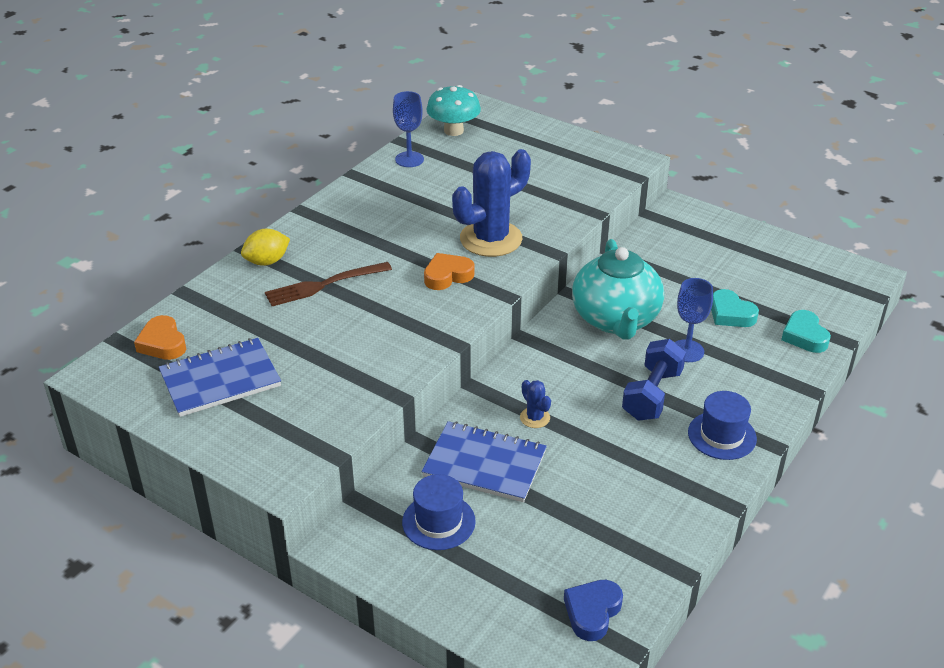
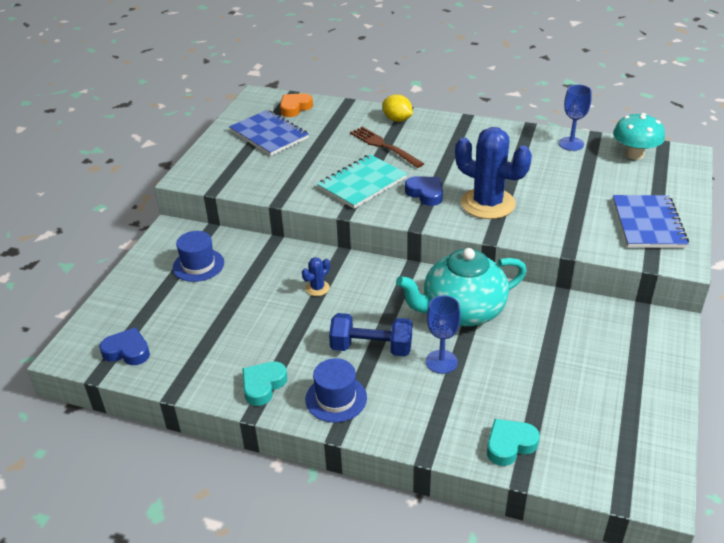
camera: 75 degrees right, 0 degrees up
(398, 318) = (362, 183): none -> turquoise notebook
(447, 276) = (425, 193): orange heart -> blue heart
(484, 464) = (259, 274): blue notebook -> blue notebook (648, 224)
(731, 314) = (514, 385): turquoise heart -> turquoise heart (263, 385)

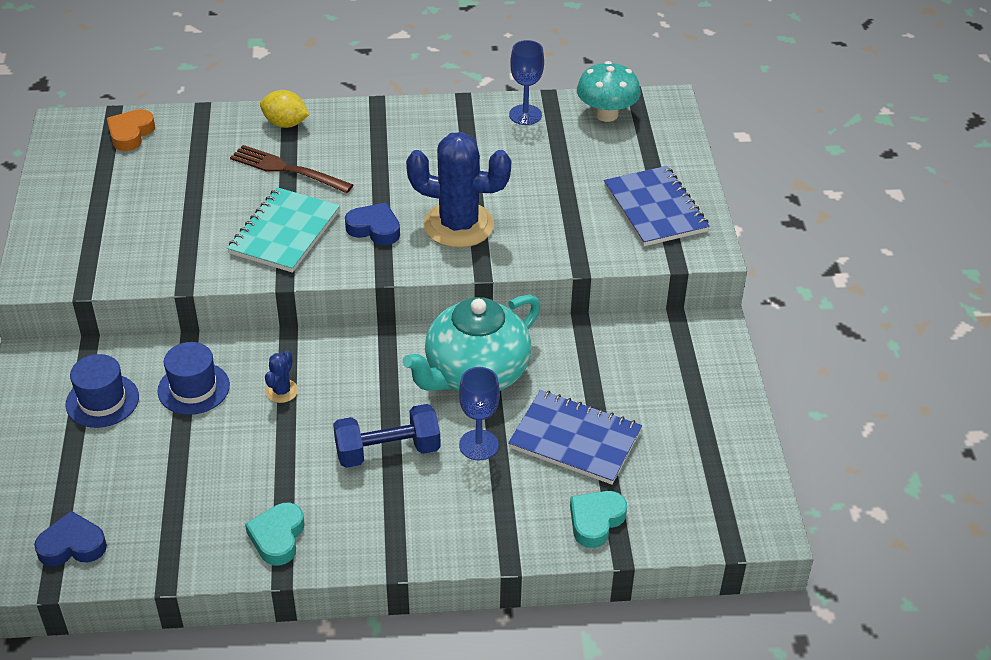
camera: 25 degrees left, 5 degrees up
(269, 135) = (116, 185): blue notebook -> blue notebook (575, 440)
(336, 398) = (375, 526): blue hat -> blue hat (193, 388)

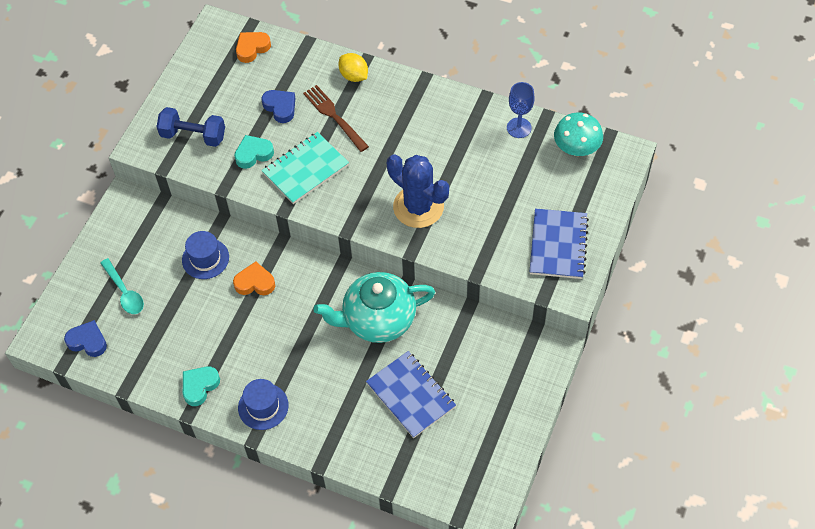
camera: 30 degrees right, 15 degrees up
(95, 466) = (124, 292): none -> turquoise spoon
(102, 401) = (150, 246): blue hat -> blue hat (263, 406)
(281, 391) = (255, 283): blue cactus -> orange heart
(374, 228) = (363, 188): blue heart -> blue heart (280, 107)
(387, 451) = (293, 354): blue dumbbell -> blue dumbbell (193, 135)
(478, 445) = (350, 373): blue goblet -> none
(595, 521) = (388, 459): turquoise heart -> turquoise heart (253, 154)

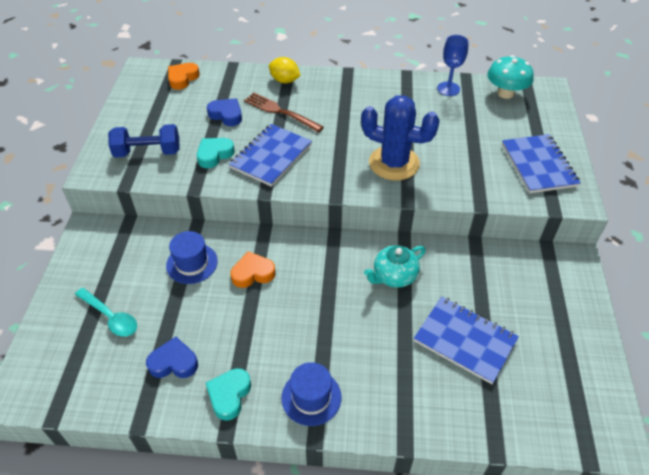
camera: 20 degrees left, 10 degrees down
(88, 341) = (79, 381): blue heart -> blue heart (174, 362)
(305, 169) = (271, 156): turquoise notebook -> blue notebook
(378, 319) = (394, 276): turquoise teapot -> turquoise teapot, size x0.58

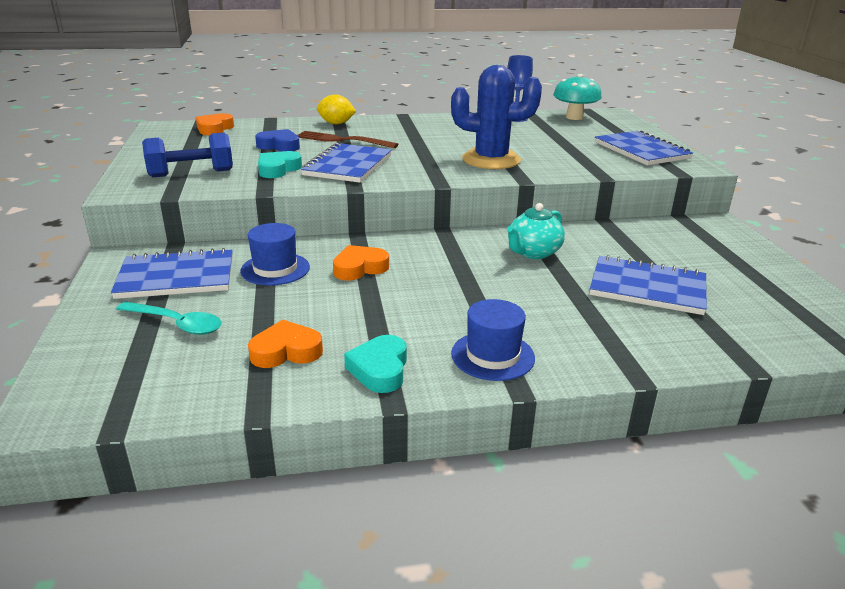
camera: 15 degrees left, 20 degrees down
(122, 261) = (176, 277): none -> blue notebook
(174, 362) = (286, 351): blue heart -> orange heart

